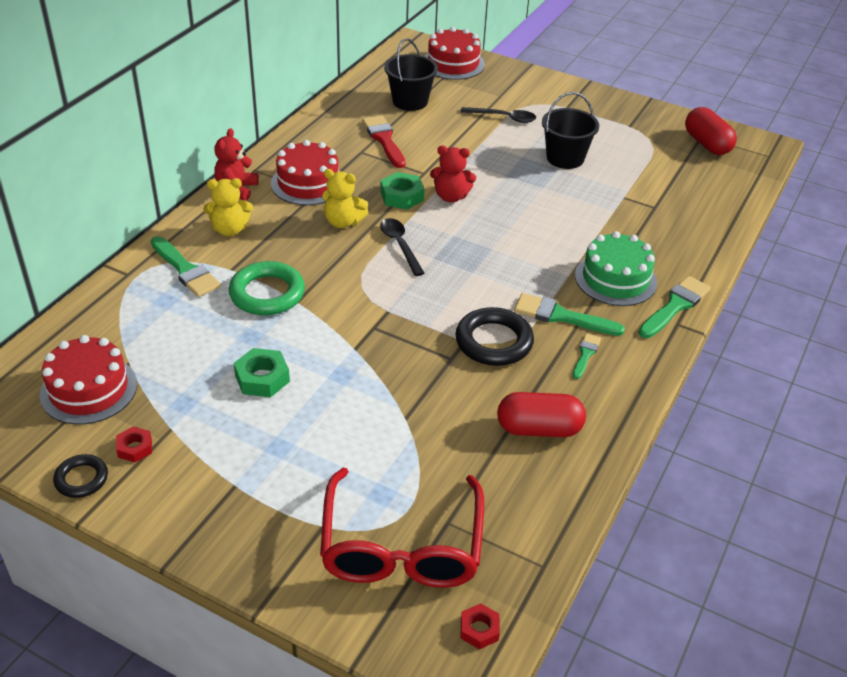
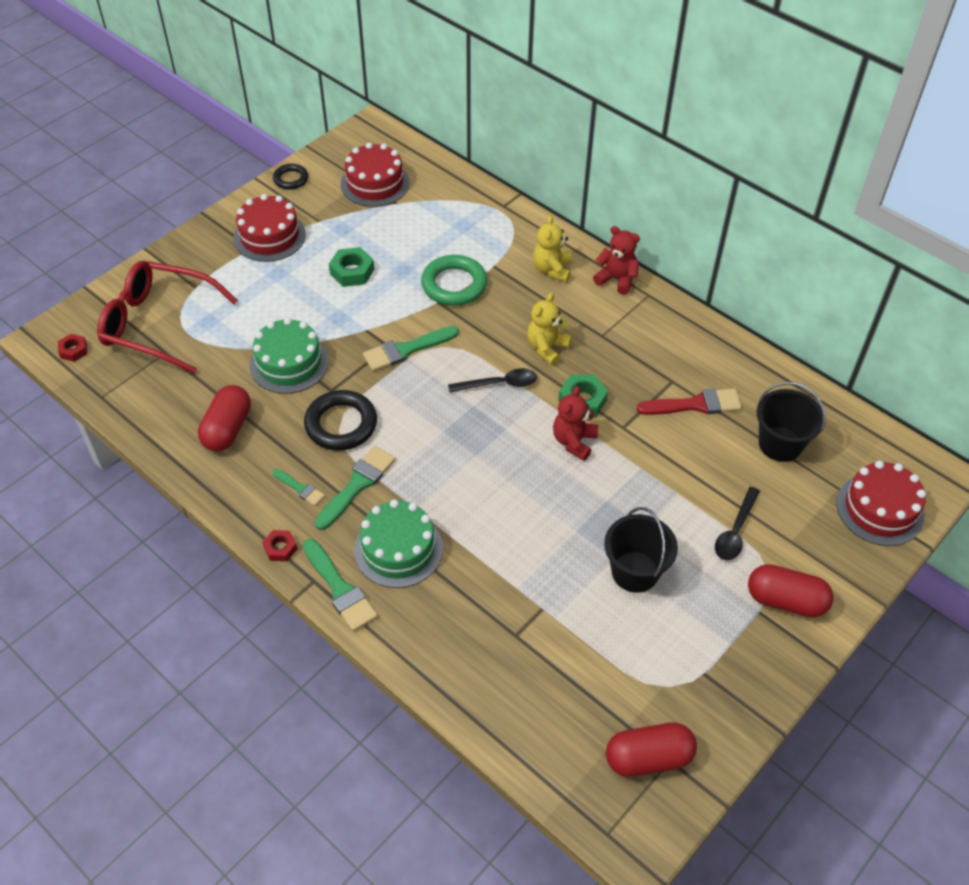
camera: 105 degrees right, 10 degrees up
(135, 448) = (308, 203): red nut -> red nut (280, 548)
(185, 270) = (500, 238): green brush -> green brush (406, 350)
(308, 183) = (618, 331): red cake -> red cake (269, 236)
(425, 401) = (289, 363): none -> green cake
(552, 97) = (785, 601): none -> red capsule

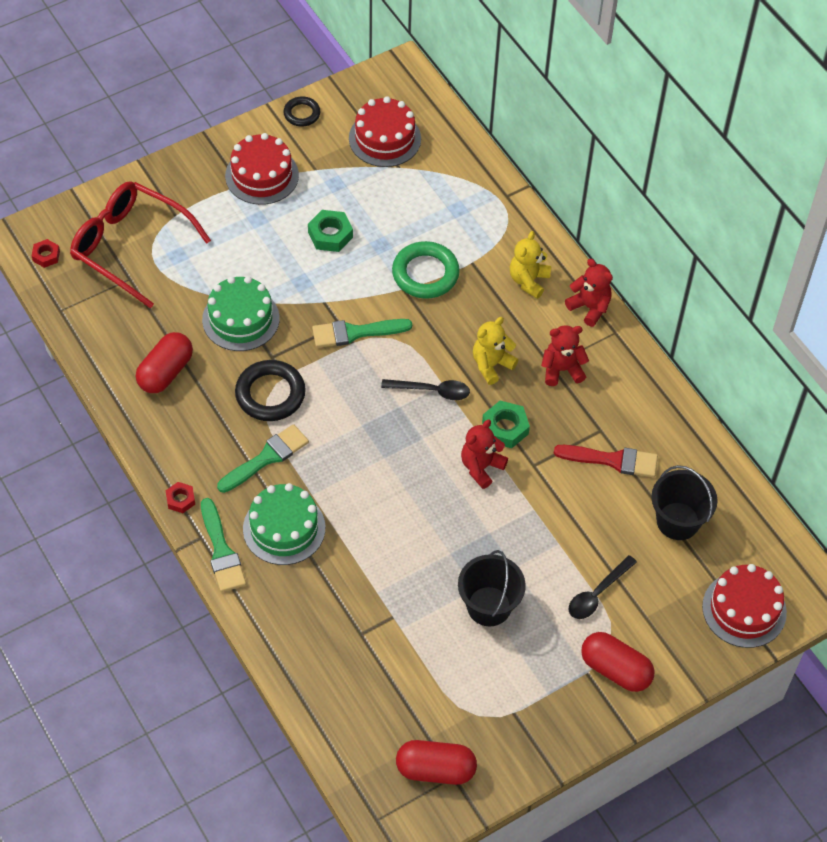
camera: 15 degrees right, 5 degrees up
(300, 488) = (214, 447): green brush -> none
(614, 337) = (562, 370): none -> red teddy bear

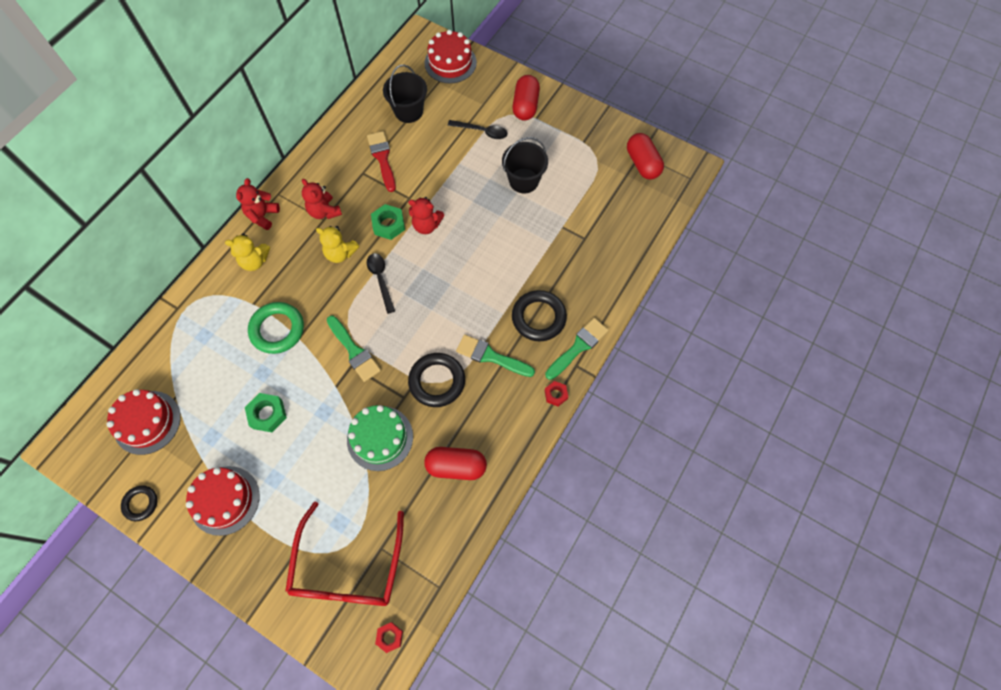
camera: 115 degrees left, 10 degrees up
(284, 528) = (538, 317): green cake -> black ring

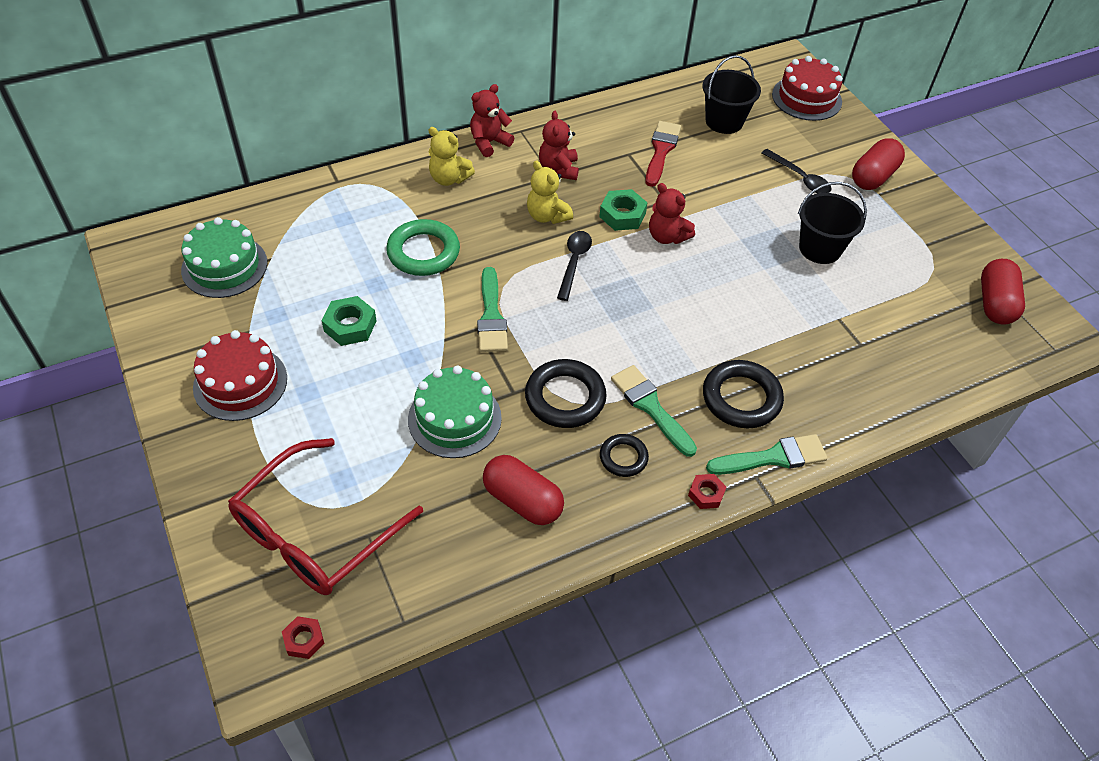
camera: 30 degrees right, 15 degrees down
(141, 503) = (156, 337): black ring -> black ring (623, 457)
(147, 422) = (224, 266): red cake -> green cake

